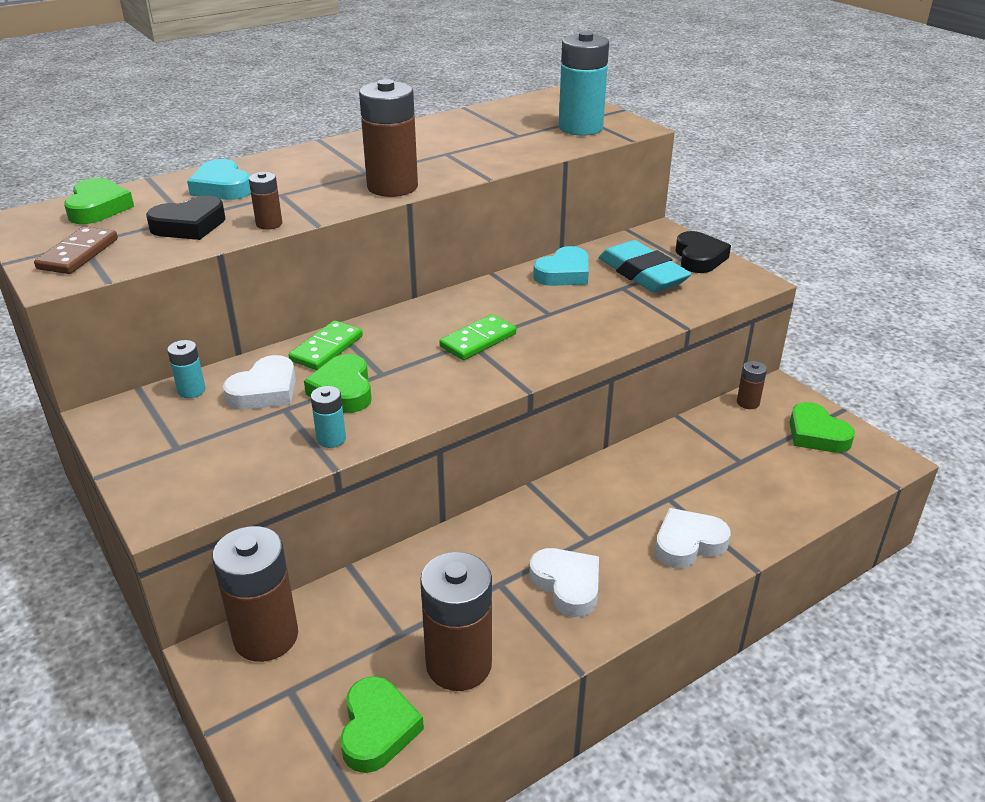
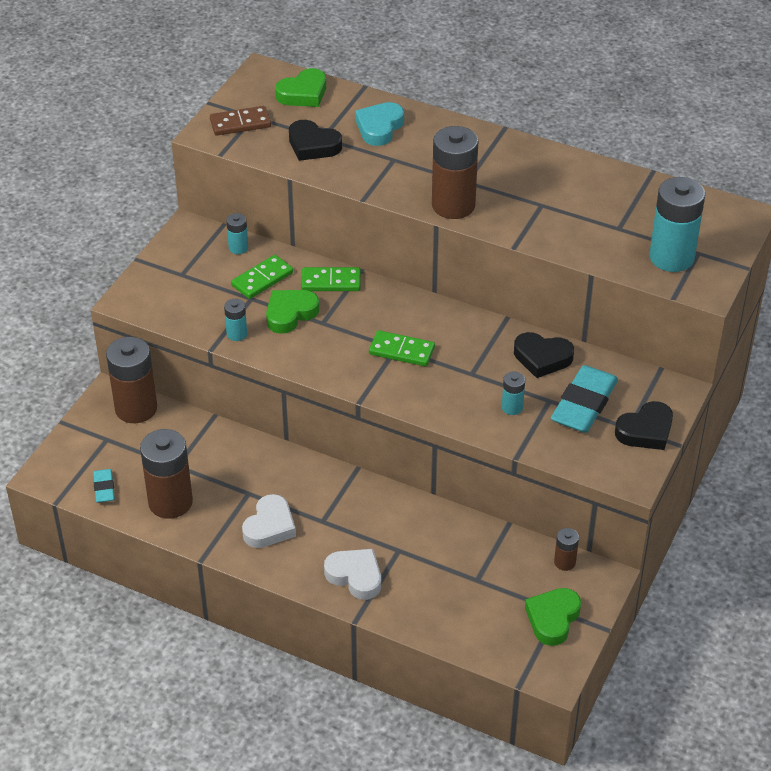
camera: 60 degrees right, 10 degrees up
(265, 391) = (262, 279): white heart -> green domino
(269, 224) = (345, 178): brown battery -> none
(377, 729) = (104, 488): green heart -> turquoise eraser
(564, 273) = (542, 358): turquoise heart -> black heart
(616, 308) = (512, 407): none -> turquoise battery

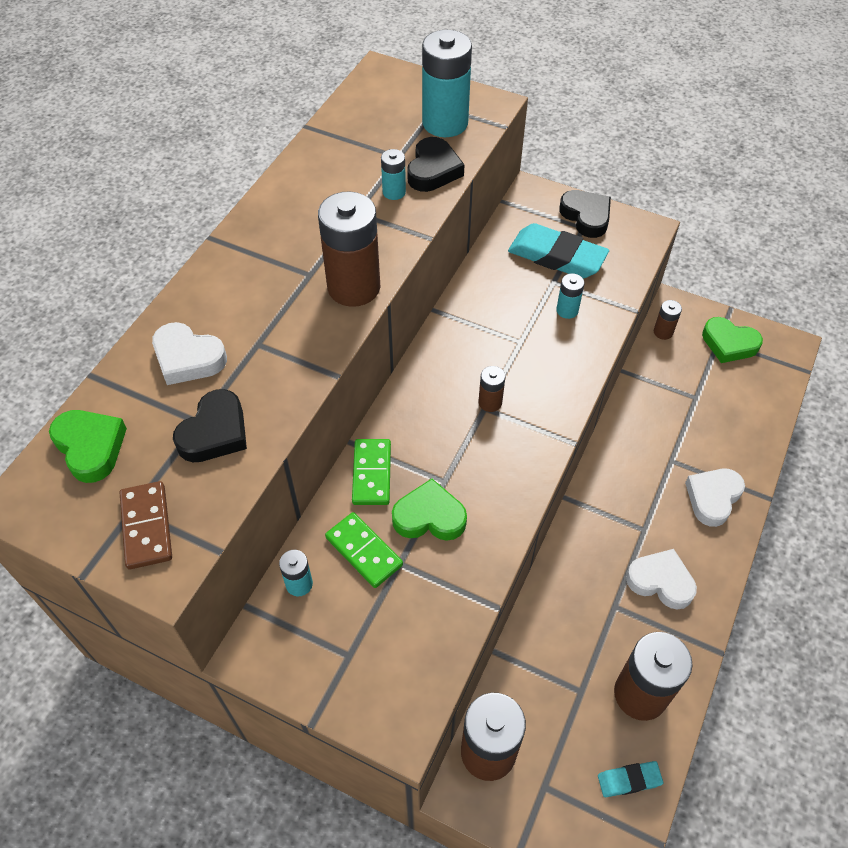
camera: 90 degrees left, 10 degrees up
(237, 334) = (467, 577): turquoise battery -> turquoise battery (394, 192)
(290, 314) = (429, 516): green heart -> green heart turned 135 degrees clockwise
(379, 127) = (188, 358): turquoise heart -> white heart
(401, 351) = (490, 402): green domino -> brown battery
(542, 358) = (494, 284): black heart -> black heart (433, 170)

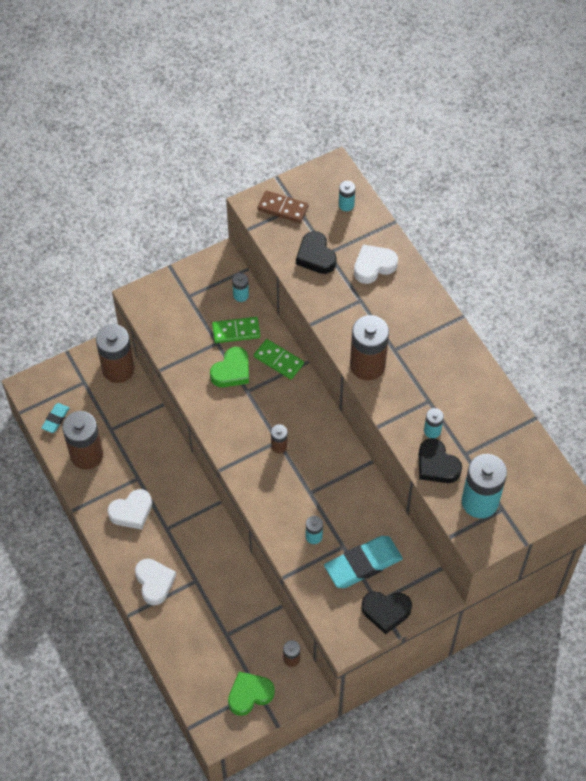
camera: 125 degrees right, 5 degrees up
(90, 447) = (346, 205): green heart -> turquoise battery

